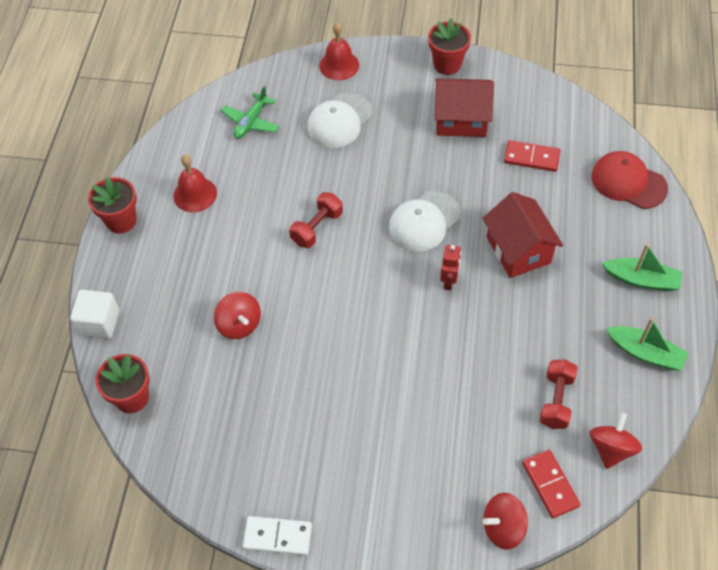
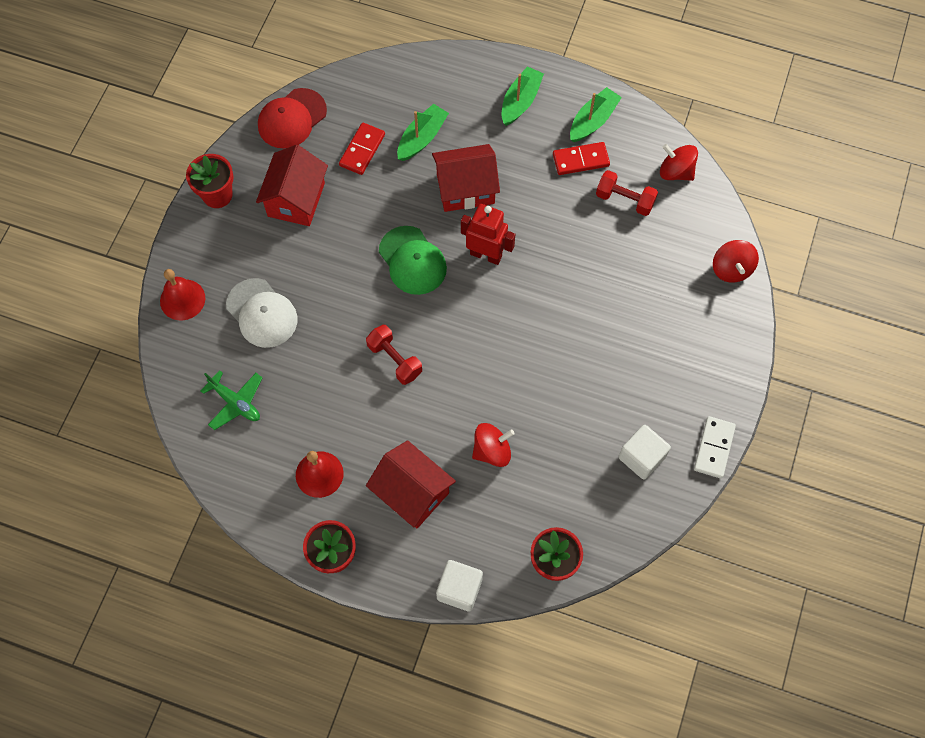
camera: 80 degrees left, 10 degrees up
(187, 267) = (412, 492): none -> red house
(255, 463) = (641, 457): none -> white cube
(424, 221) = (412, 261): white cap -> green cap
(449, 281) = (486, 255): red robot -> red robot, size x1.57
(550, 484) = (699, 225): red domino -> red domino (580, 160)
(563, 202) = (422, 138): none -> green boat
(628, 182) = (413, 79): red cap -> red cap (292, 119)

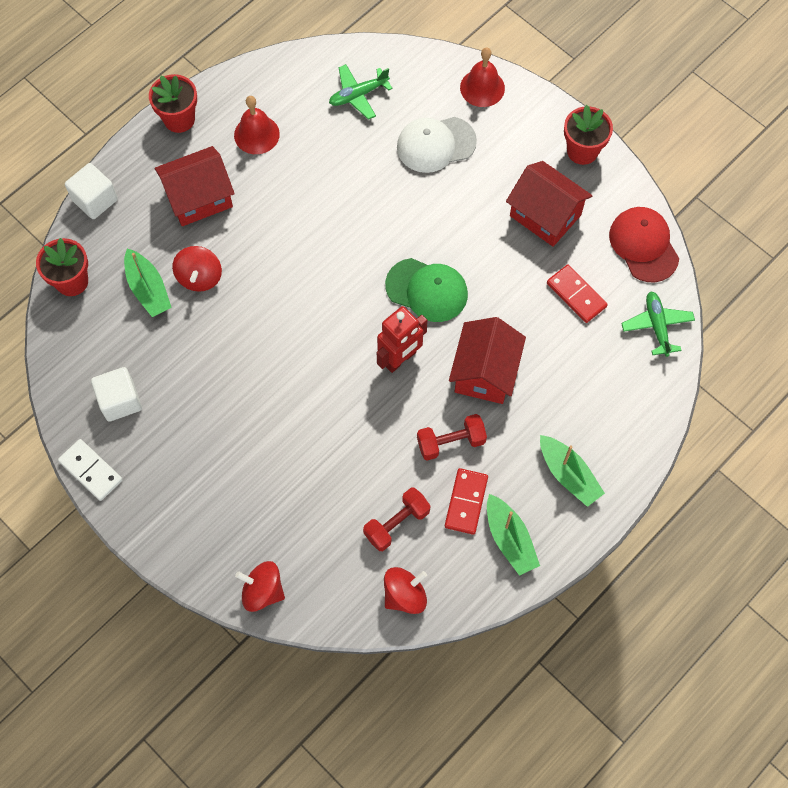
camera: 115 degrees right, 0 degrees up
(362, 86) = (657, 326): none -> green plane
(395, 360) = (331, 234): red dumbbell -> red dumbbell (451, 442)
(412, 261) = (427, 290): green cap -> green cap turned 150 degrees counterclockwise
(422, 138) = (565, 356): green boat -> green boat (148, 289)

